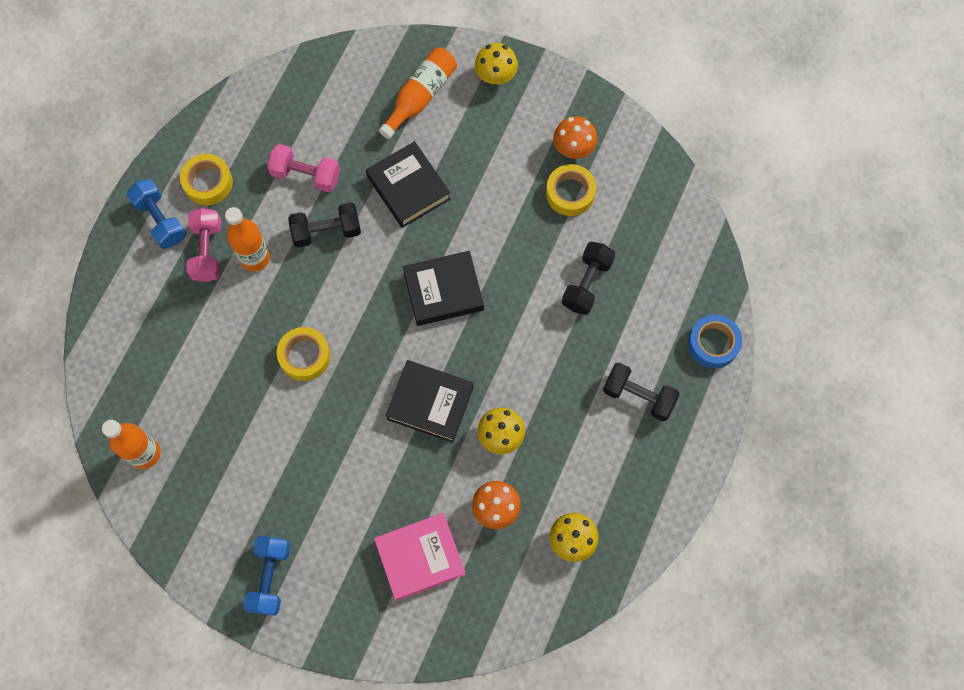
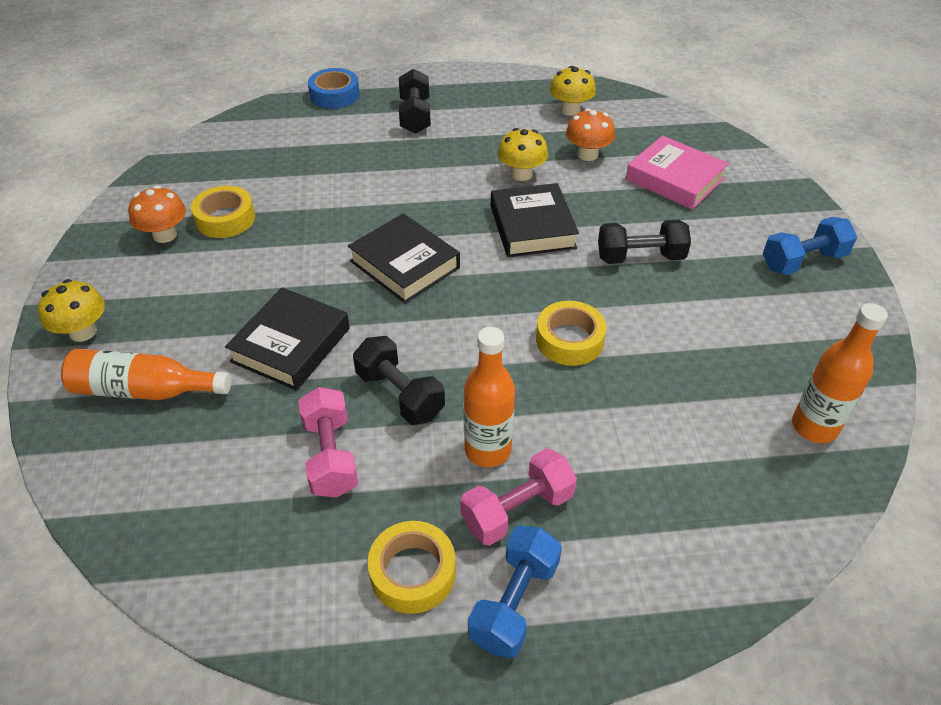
camera: 120 degrees left, 25 degrees down
(587, 284) = (325, 175): black dumbbell -> black dumbbell (640, 257)

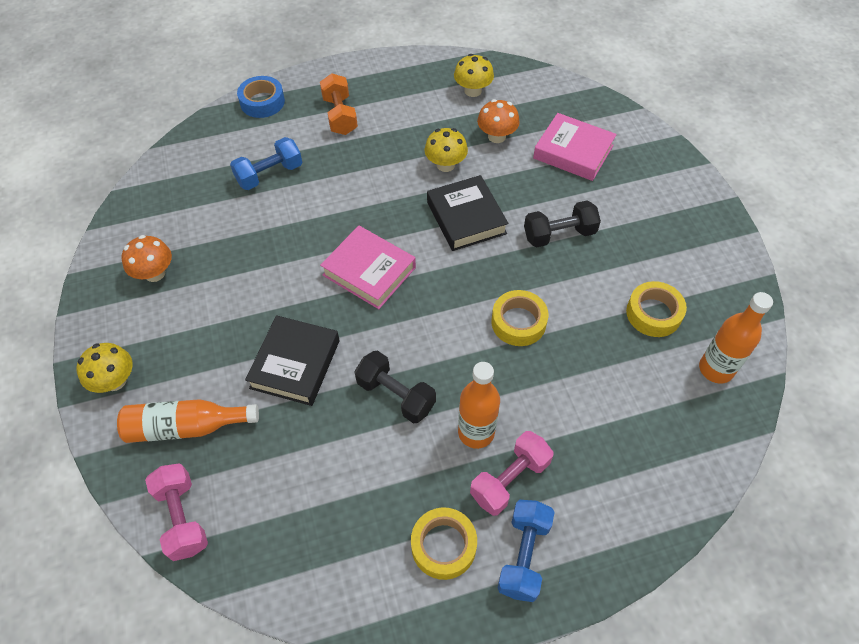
camera: 10 degrees left, 10 degrees up
(225, 219) = (203, 248): yellow tape -> yellow tape (653, 313)
(330, 456) = (355, 459): pink dumbbell -> pink dumbbell (182, 517)
(405, 264) = (369, 271): black book -> pink book
(415, 116) = (340, 115): black dumbbell -> orange dumbbell
(803, 261) = (687, 218): blue dumbbell -> blue dumbbell (269, 174)

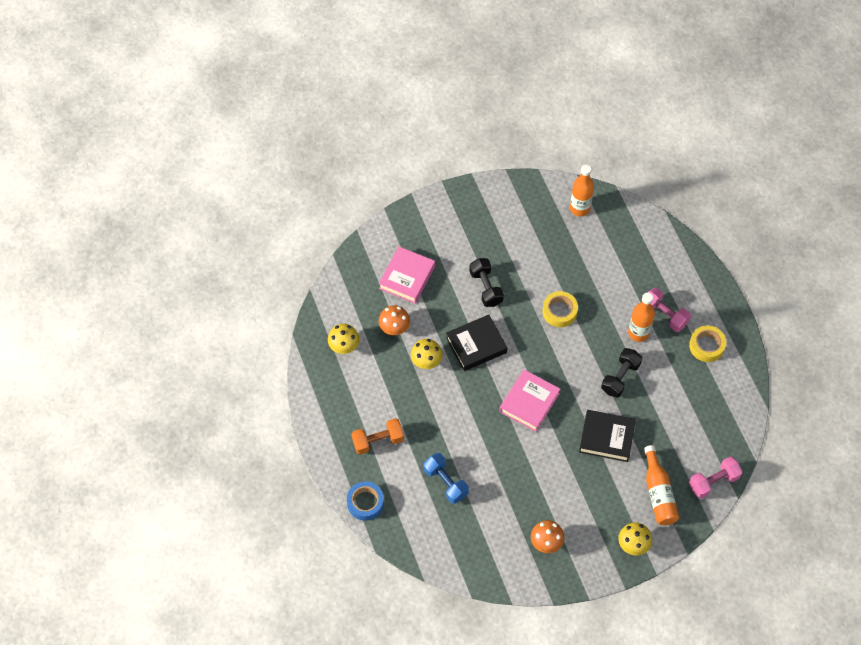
camera: 95 degrees left, 5 degrees up
(524, 555) = (705, 308): blue dumbbell -> none
(653, 313) = (544, 237): yellow tape -> none

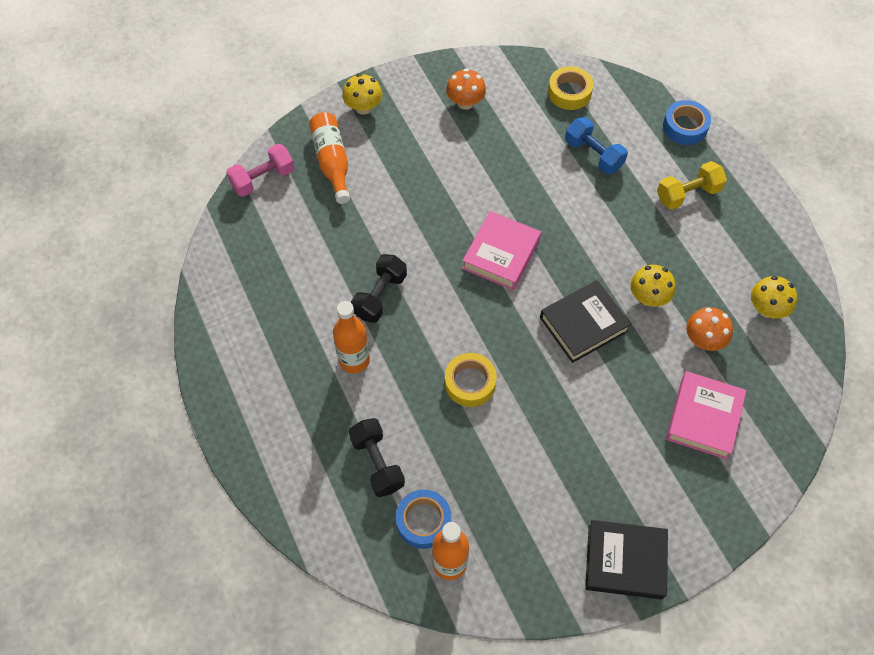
camera: 175 degrees right, 0 degrees up
(378, 441) = (688, 194): orange dumbbell -> yellow dumbbell
(486, 288) = (583, 411): black dumbbell -> black dumbbell (377, 463)
(594, 231) = (423, 521): none -> blue tape
(606, 438) = (397, 219): black book -> black book (625, 561)
(664, 315) = (315, 390): pink dumbbell -> none
(706, 346) = (257, 349): yellow tape -> yellow tape (569, 92)

